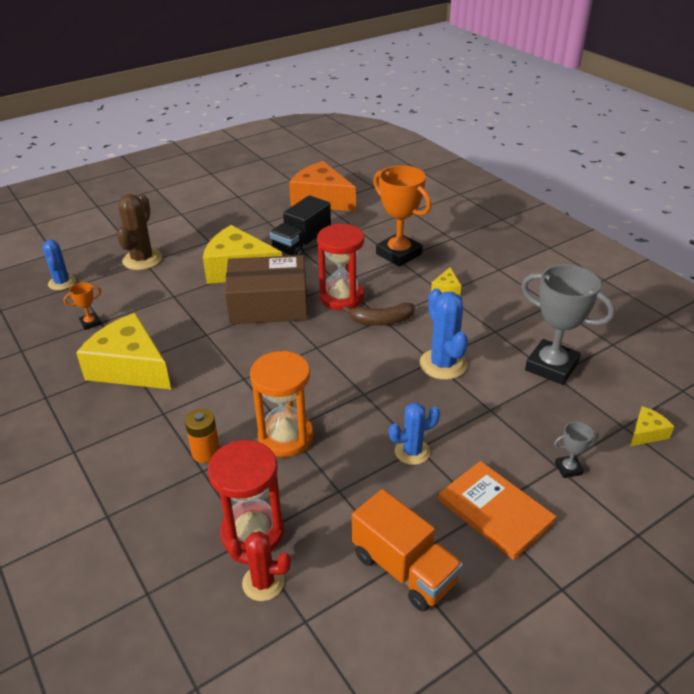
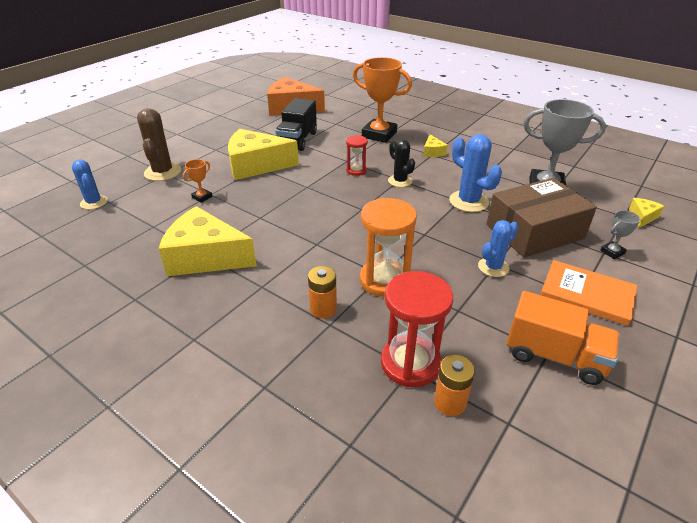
camera: 20 degrees left, 0 degrees up
(90, 323) = (143, 229): orange trophy -> orange trophy (202, 197)
(263, 583) = (449, 402): red cactus -> orange battery
(268, 304) = (299, 186): brown box -> brown box (534, 231)
(341, 297) = (356, 170): red hourglass -> red hourglass, size x0.55
(381, 321) = (400, 181): brown banana -> black cactus

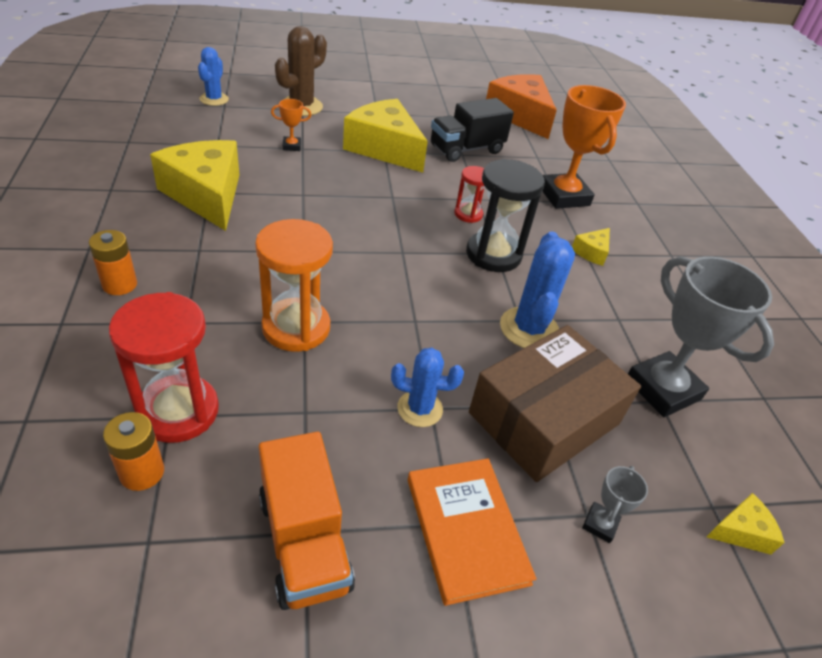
camera: 40 degrees right, 5 degrees up
(323, 309) = (204, 306): orange battery -> orange battery (120, 284)
(400, 181) = (493, 254): black cactus -> black hourglass
(534, 231) = (544, 418): brown box -> brown box turned 60 degrees counterclockwise
(612, 252) = (600, 524): grey trophy -> grey trophy turned 75 degrees counterclockwise

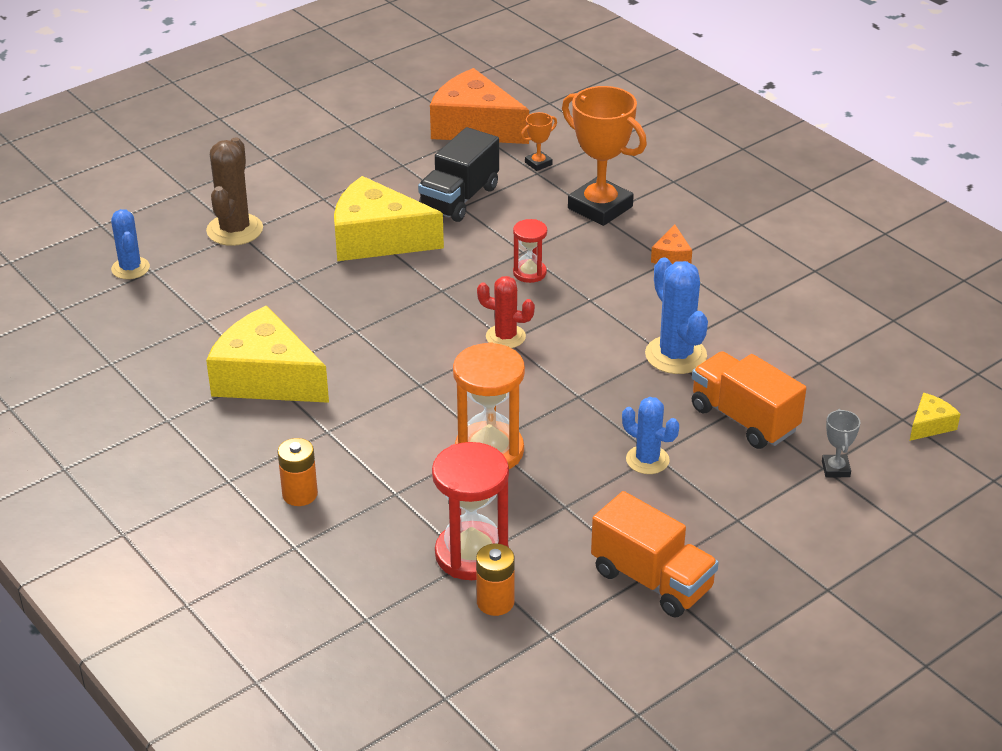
camera: 25 degrees left, 5 degrees down
(292, 146) = (282, 284): orange trophy -> orange trophy (538, 163)
(404, 248) = (505, 337): none -> red cactus
(420, 409) = (647, 460): blue cactus -> blue cactus turned 60 degrees clockwise
(466, 530) = (750, 518): orange book -> none
(493, 254) = (589, 303): black hourglass -> none
(544, 418) = (744, 419): brown box -> orange truck
(592, 252) = (671, 256): yellow cheese -> orange cheese
(663, 389) = (814, 351): grey trophy -> none

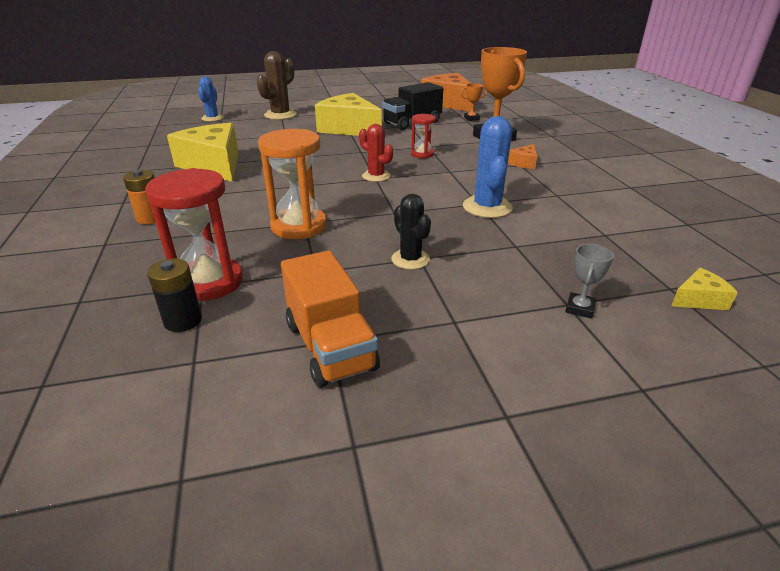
camera: 25 degrees right, 5 degrees down
(495, 602) = (183, 321): orange battery -> black battery
(647, 460) = (410, 259): blue cactus -> black cactus
(744, 419) = (514, 254): orange truck -> none

